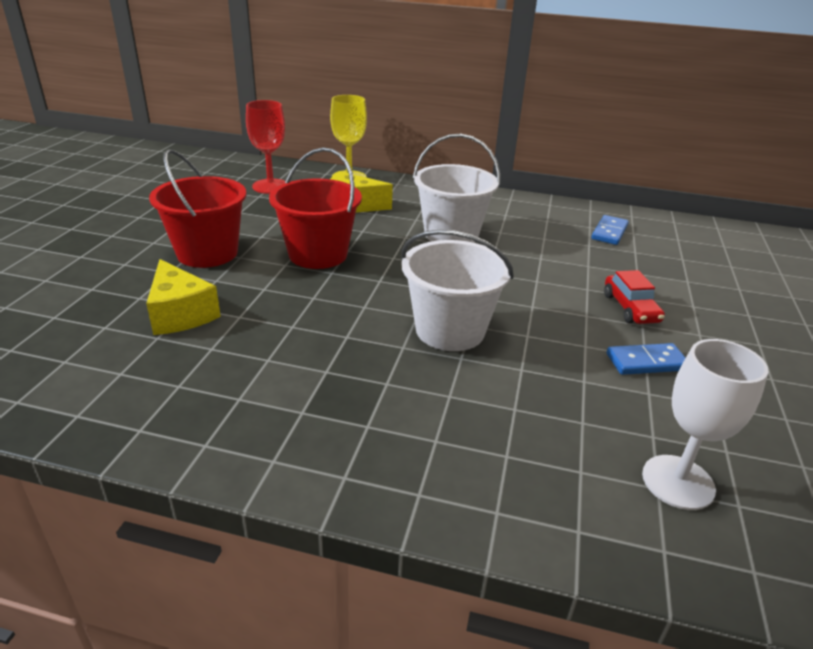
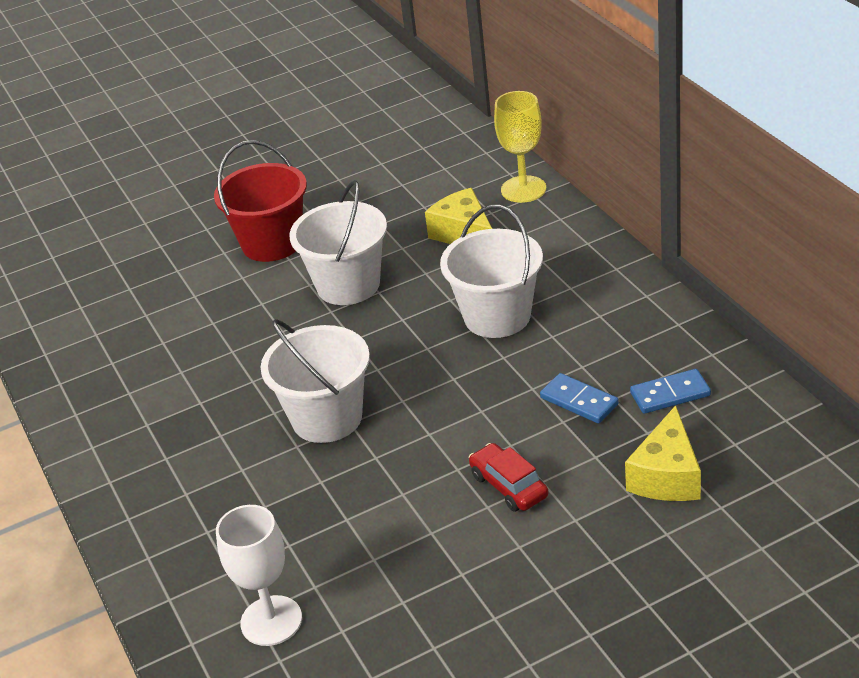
camera: 55 degrees right, 5 degrees up
(180, 314) = (182, 300): yellow cheese -> yellow cheese (667, 476)
(270, 186) = (430, 174): red goblet -> none
(318, 254) = (348, 285): red bucket -> white bucket
(630, 308) = (509, 486): red car -> red car turned 105 degrees clockwise
(646, 362) = (421, 537): blue domino -> blue domino (579, 401)

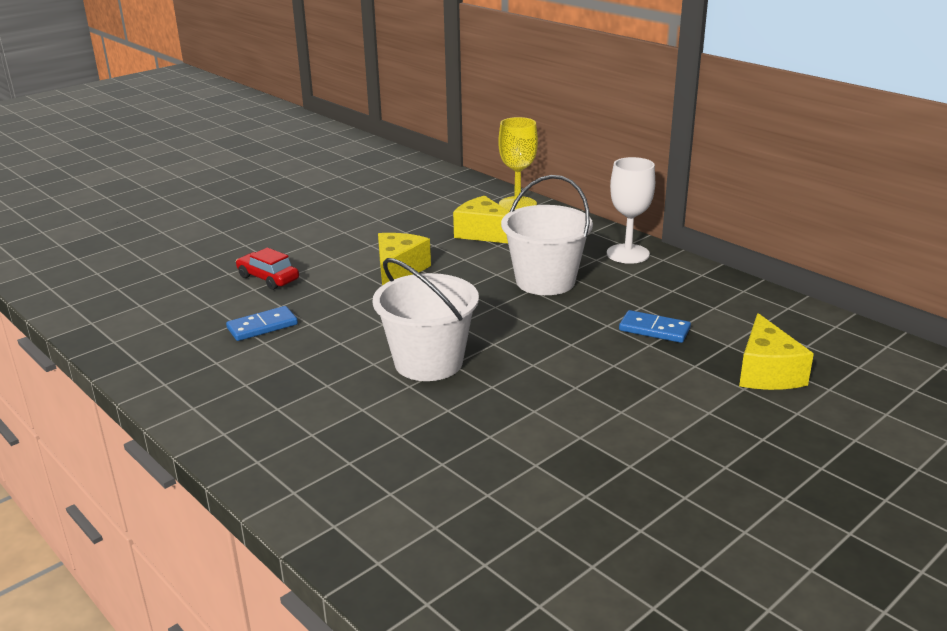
camera: 20 degrees left, 10 degrees down
(271, 621) = (457, 530): white goblet -> white goblet (628, 254)
(272, 243) = (312, 250): red bucket -> none
(348, 285) = (398, 271): white bucket -> yellow cheese
(509, 486) = (631, 394): red car -> red car (268, 278)
(670, 394) = (728, 318): blue domino -> blue domino (262, 326)

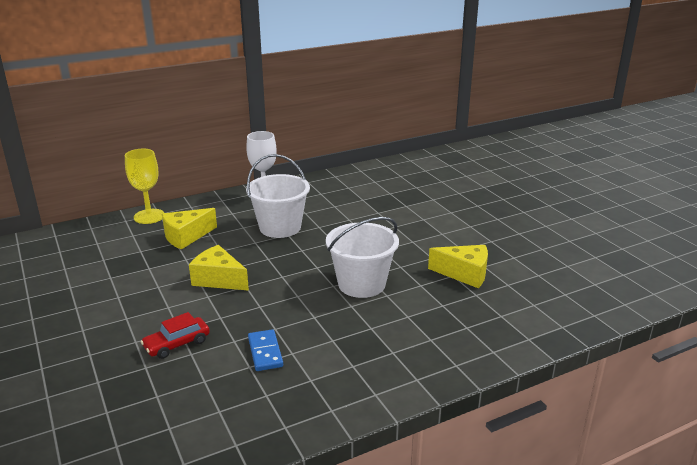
camera: 75 degrees left, 0 degrees up
(654, 329) = (363, 207): blue domino -> none
(767, 372) = (421, 190): yellow cheese -> yellow cheese (464, 274)

